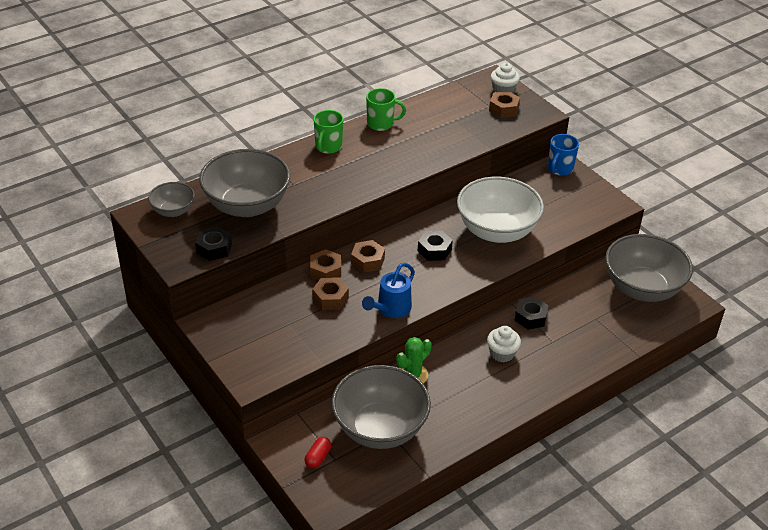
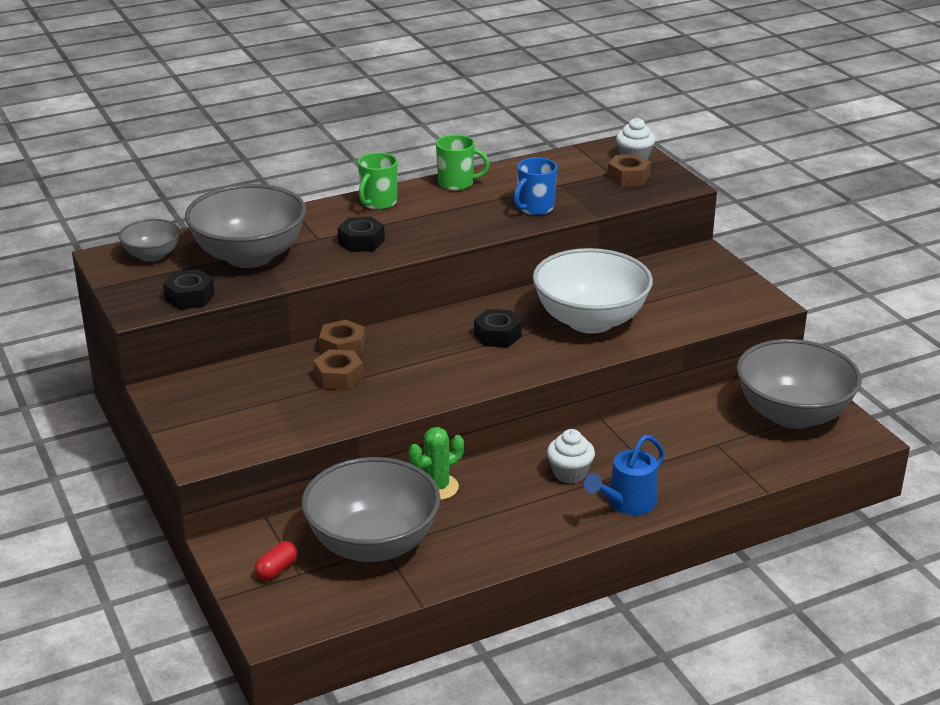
camera: 10 degrees right, 10 degrees down
(367, 261) = (402, 341): brown nut -> none
(390, 309) = (416, 395): blue watering can -> blue watering can (626, 503)
(530, 317) = (622, 435): black nut -> black nut (361, 242)
(560, 169) = (699, 259): blue mug -> blue mug (535, 208)

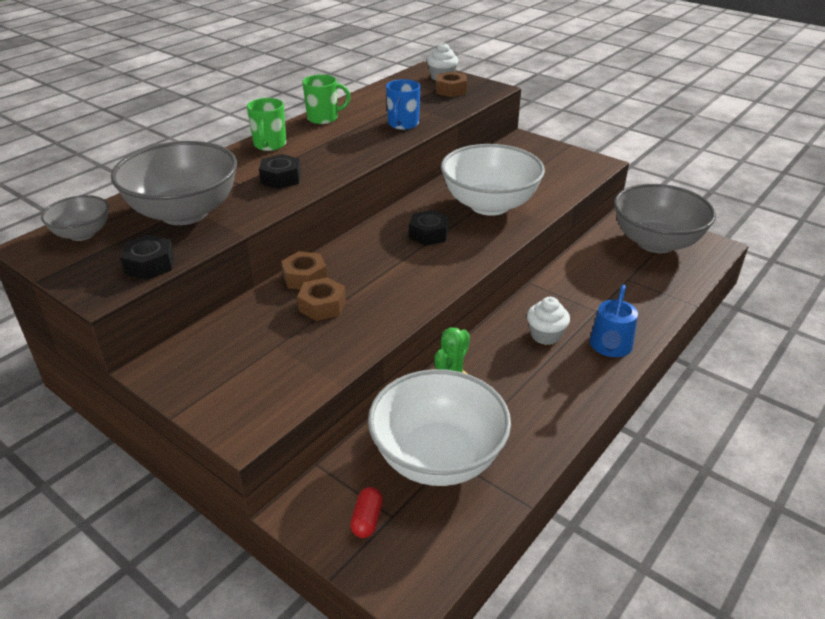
camera: 25 degrees left, 5 degrees up
(373, 544) = (438, 458): grey bowl -> white bowl

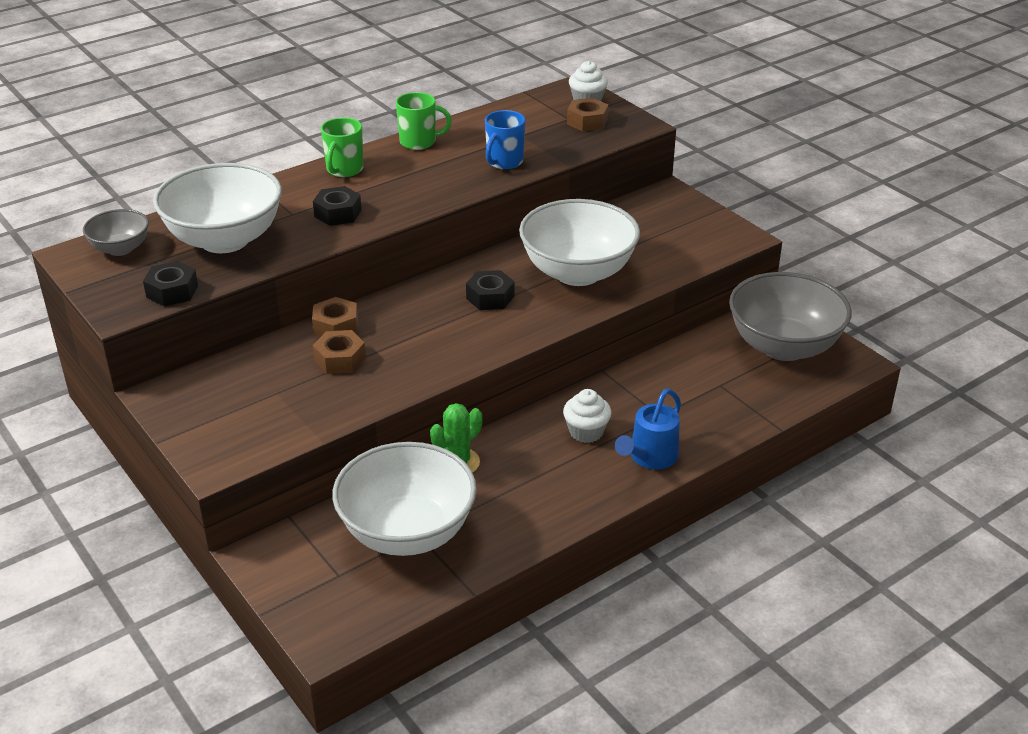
camera: 15 degrees right, 0 degrees up
(184, 213) = (225, 240): grey bowl -> white bowl
(367, 519) = (314, 573): red capsule -> none

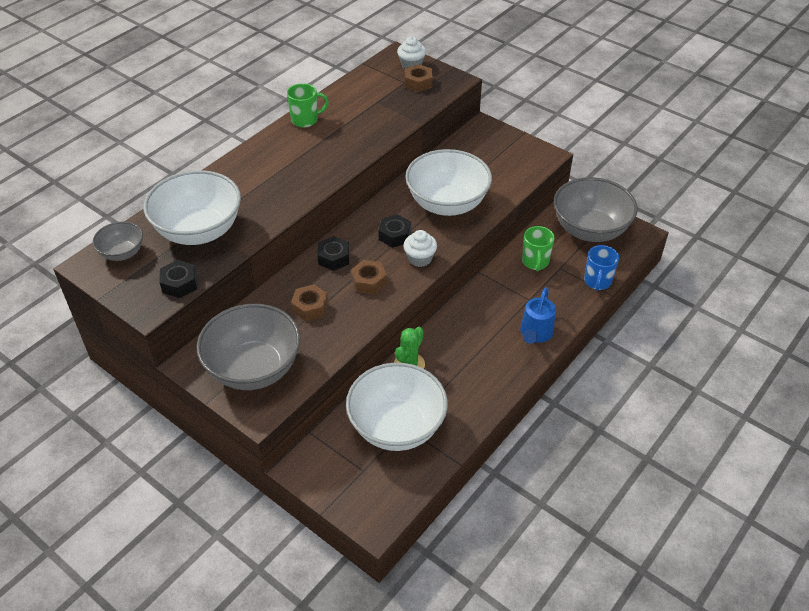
camera: 15 degrees left, 10 degrees up
(234, 415) = (254, 368): none -> grey bowl
(335, 326) = (295, 280): brown nut -> brown nut (369, 281)
(338, 213) = (273, 193): black nut -> black nut (334, 258)
(344, 170) = (261, 153): green mug -> green mug (535, 262)
(504, 162) = (374, 128): blue mug -> blue mug (597, 281)
(586, 432) = (486, 322): white cupcake -> white cupcake (420, 258)

